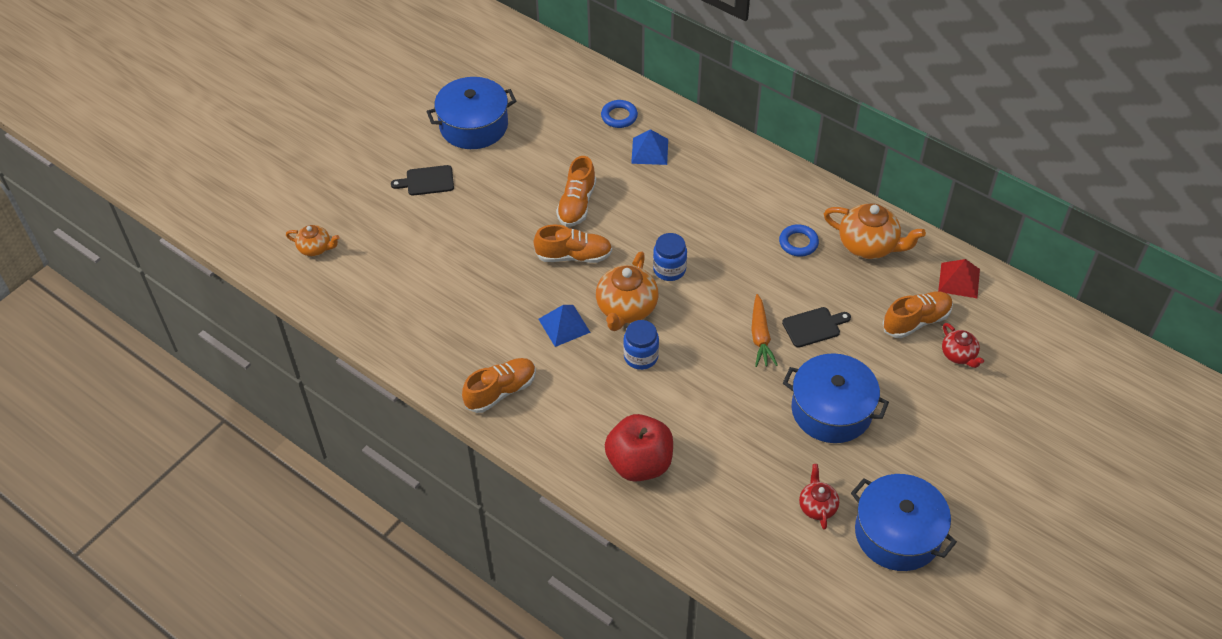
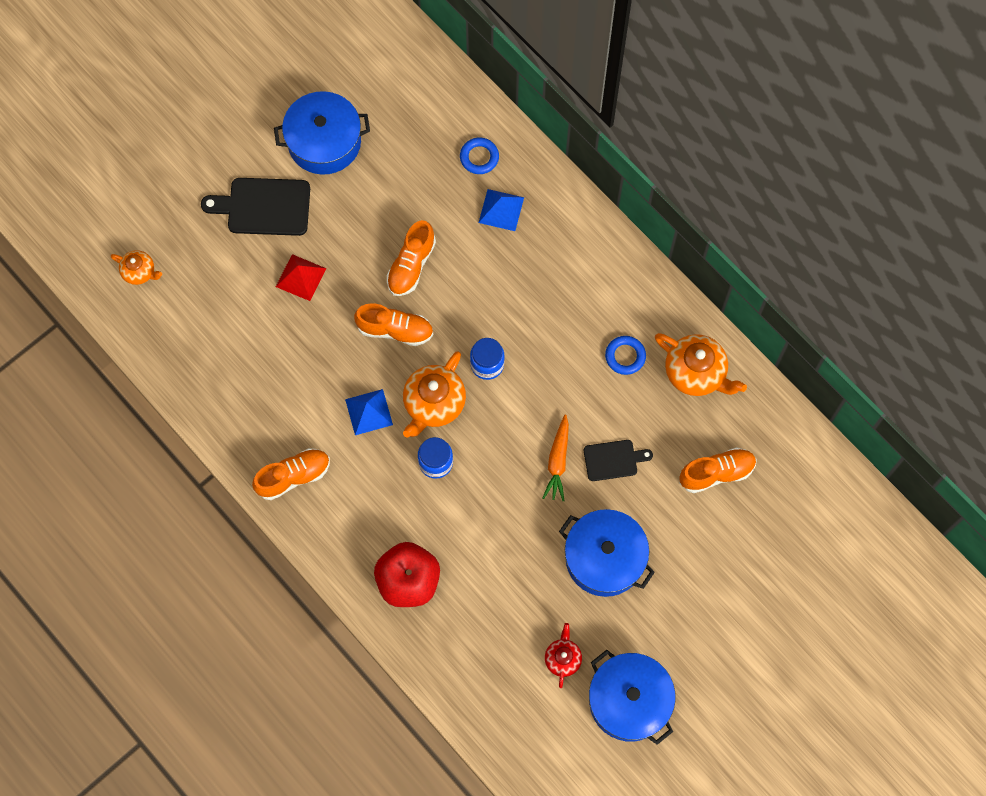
camera: 10 degrees right, 20 degrees up
(427, 181) = (264, 207): black cutting board -> black cutting board, size x1.66
(958, 355) = (746, 520): red teapot -> none
(959, 280) = (774, 432): red pyramid -> red pyramid (301, 277)

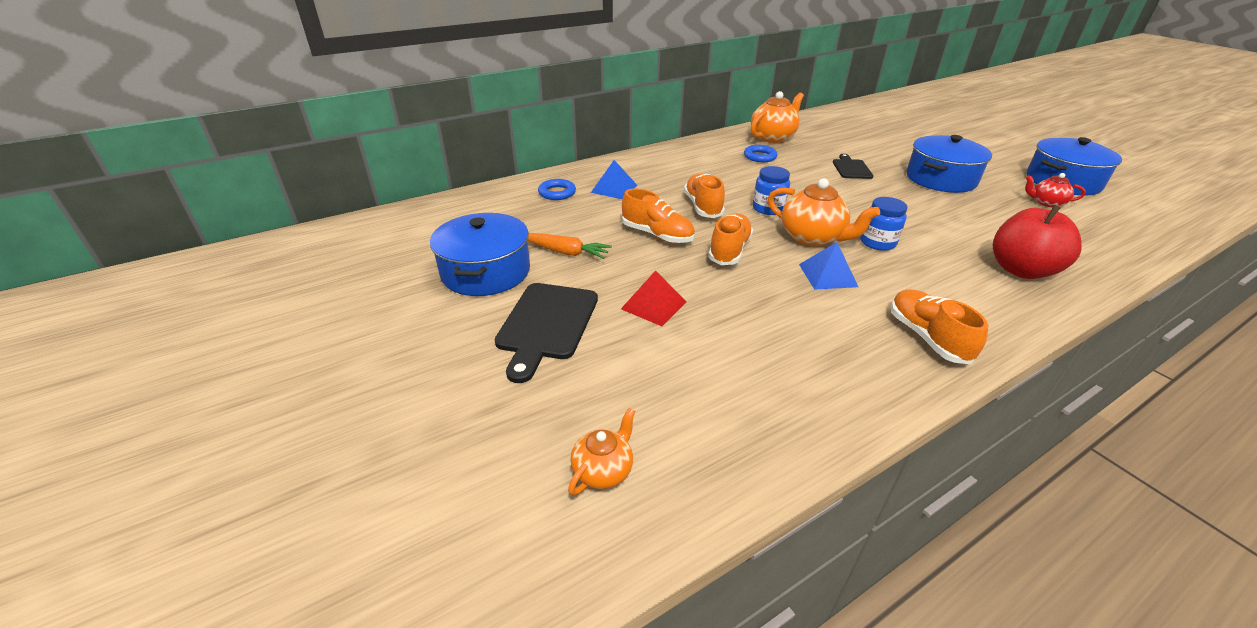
camera: 80 degrees left, 35 degrees down
(557, 461) = (859, 188): orange carrot -> orange carrot (565, 252)
(716, 473) = (852, 138): orange shoe -> orange shoe (703, 207)

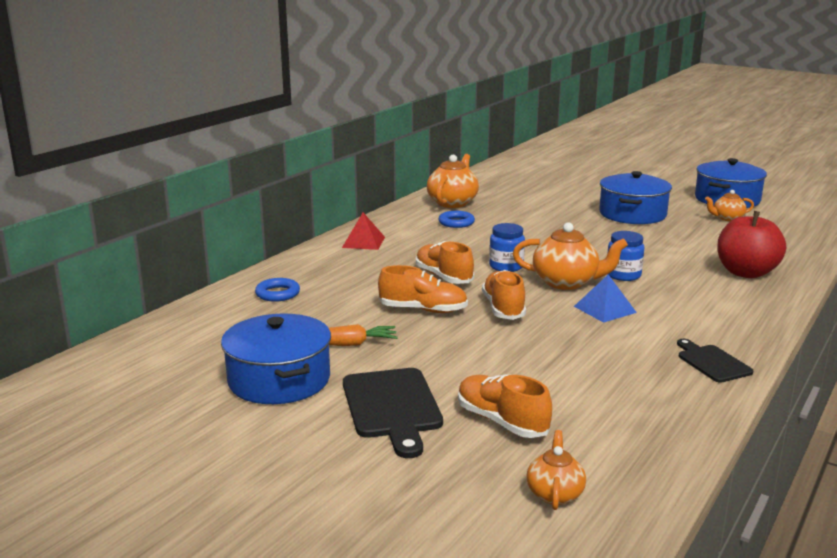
camera: 25 degrees left, 15 degrees down
(614, 188) = (336, 278): blue pyramid -> none
(653, 305) = (477, 367): red pyramid -> red pyramid (363, 242)
(851, 168) = (550, 218): black cutting board -> black cutting board (712, 362)
(927, 337) = (717, 336): orange shoe -> orange shoe (501, 421)
(1046, 203) = (727, 218): red teapot -> orange teapot

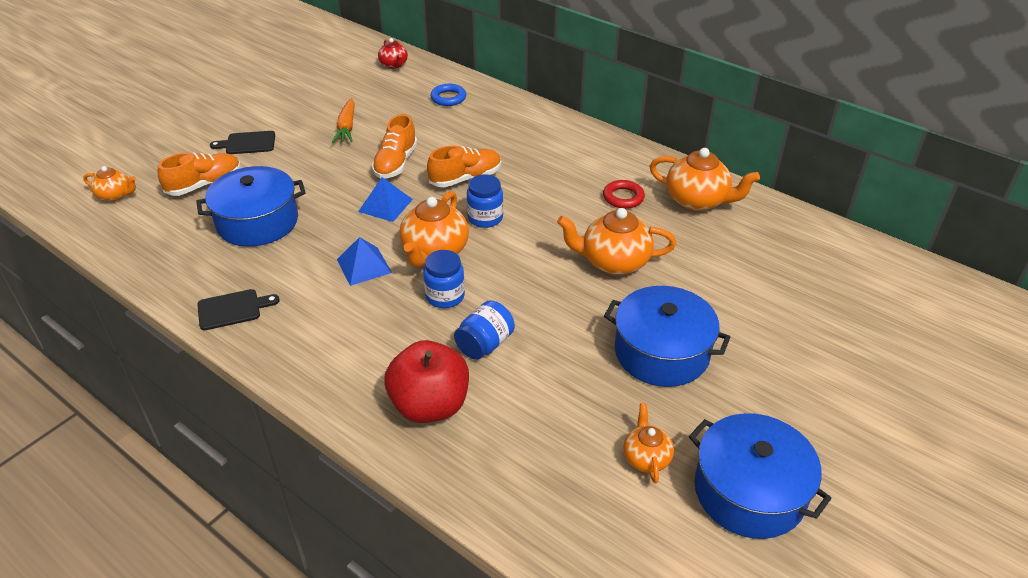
camera: 95 degrees right, 20 degrees up
(180, 330) = (394, 65): none -> red teapot
(279, 380) = (305, 103): blue pot -> blue pot (257, 222)
(363, 242) = (564, 138): red pyramid -> none
(392, 407) = (248, 143): black cutting board -> black cutting board, size x0.60
(456, 222) = (623, 197): blue ring -> red ring
(503, 308) = (385, 205): orange shoe -> blue pyramid
(543, 225) = (614, 262): none -> orange teapot
(668, 260) = (485, 344): none -> blue jar

